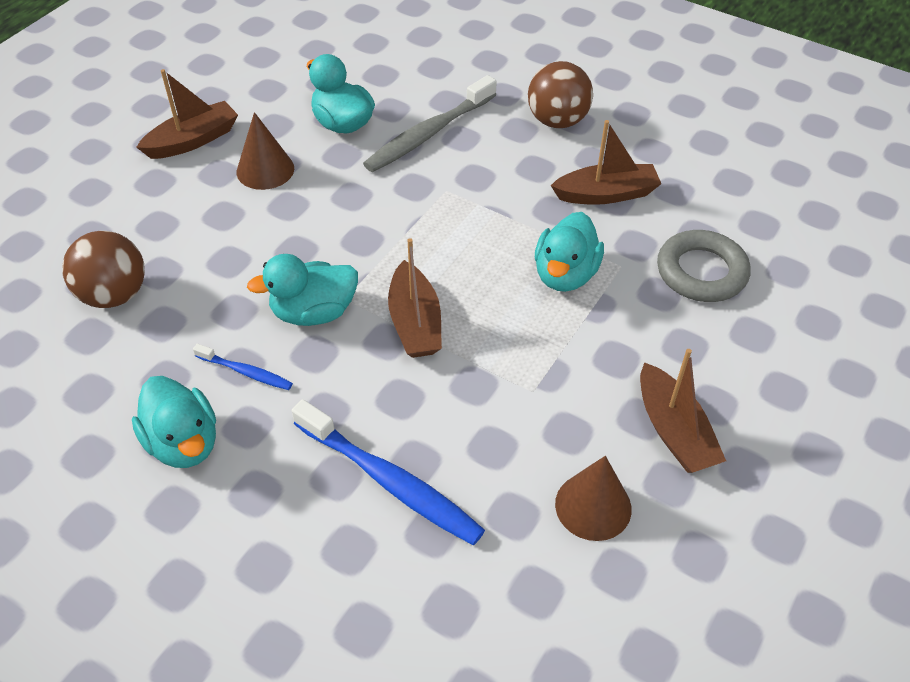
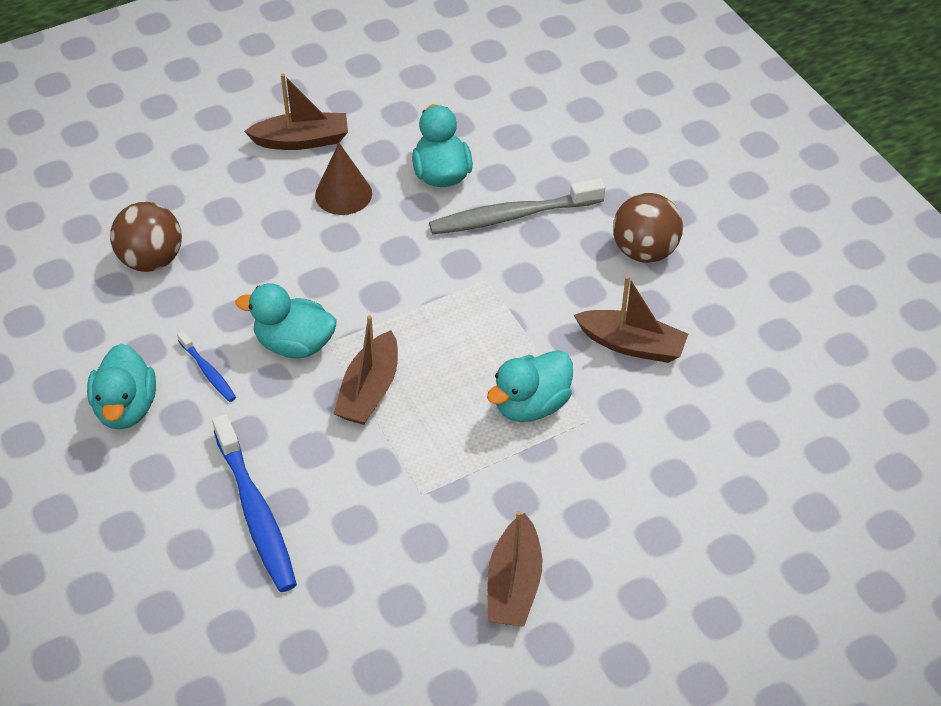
camera: 30 degrees right, 0 degrees up
(593, 506) = (397, 610): brown cone -> none
(701, 272) = (659, 458): grey ring -> none

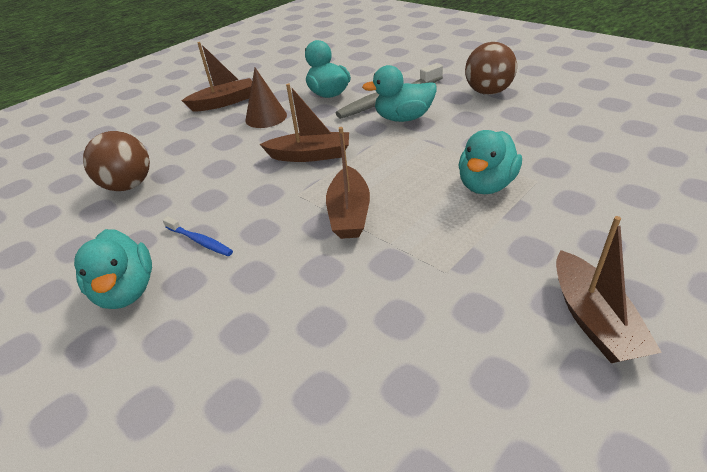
camera: 15 degrees left, 10 degrees down
(256, 512) = (292, 341): blue toothbrush -> none
(294, 344) = (269, 202): turquoise duck -> turquoise duck (403, 118)
(631, 345) = (525, 134): brown boat -> brown boat (310, 155)

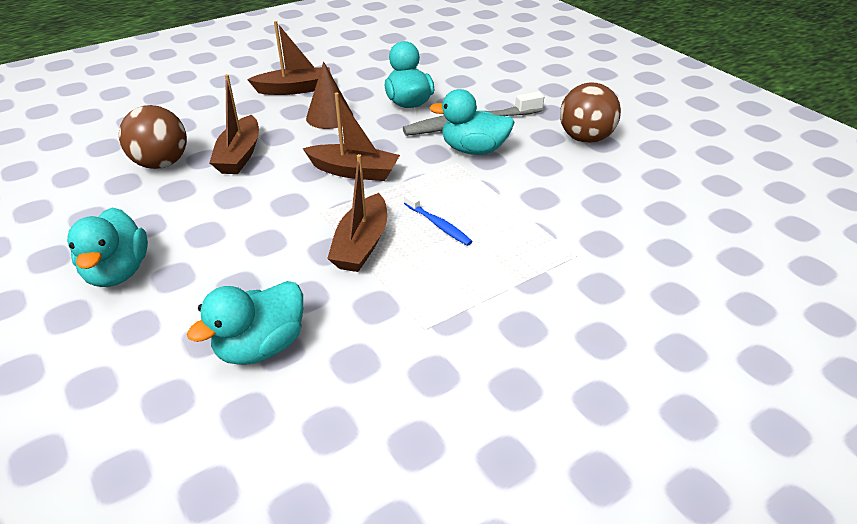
camera: 10 degrees right, 0 degrees up
(200, 241) = (204, 239): blue toothbrush -> blue toothbrush (438, 225)
(486, 185) = (518, 247): turquoise duck -> turquoise duck (261, 346)
(593, 319) = (541, 412): brown boat -> brown boat (239, 155)

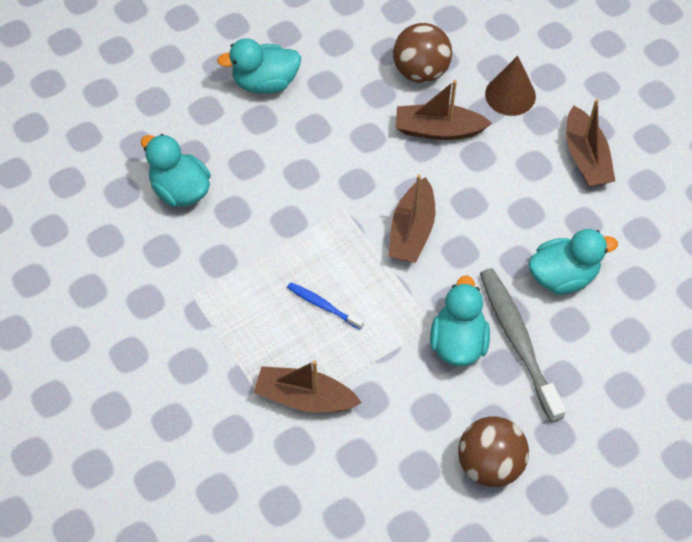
camera: 90 degrees right, 20 degrees up
(329, 117) = (522, 199): brown cone -> brown cone (510, 95)
(361, 244) = (295, 245): brown boat -> brown boat (305, 397)
(438, 225) = (323, 305): blue toothbrush -> blue toothbrush turned 75 degrees clockwise

